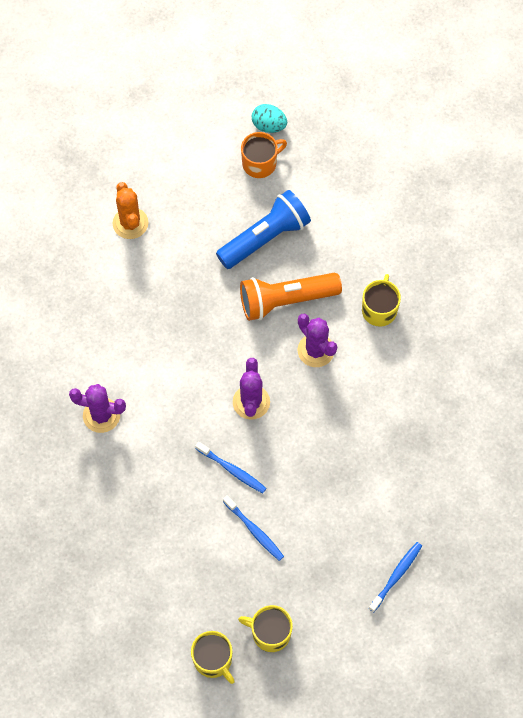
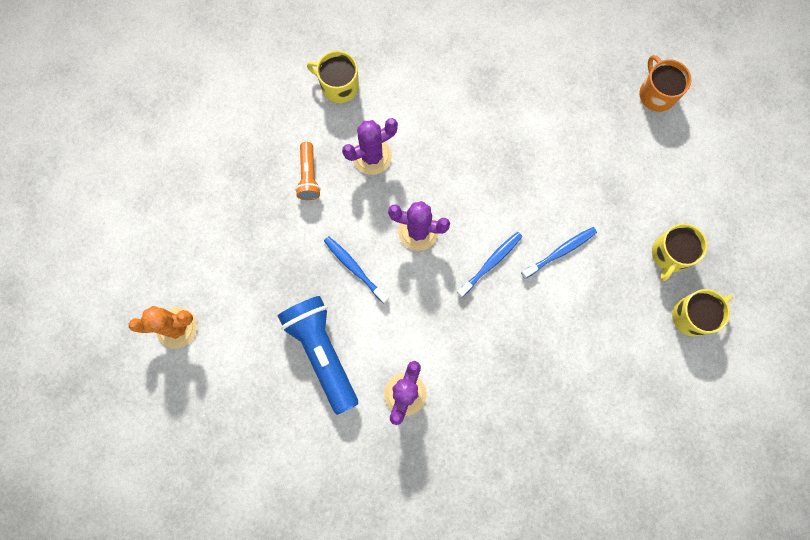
camera: 80 degrees left, 10 degrees up
(260, 163) = (138, 174): orange mug -> orange mug (656, 94)
(265, 237) = (230, 184): blue flashlight -> blue flashlight (322, 352)
(269, 126) = (94, 157): turquoise egg -> none
(285, 300) = (308, 176): orange flashlight -> orange flashlight, size x0.53
(396, 575) = (624, 124): blue toothbrush -> blue toothbrush (354, 268)

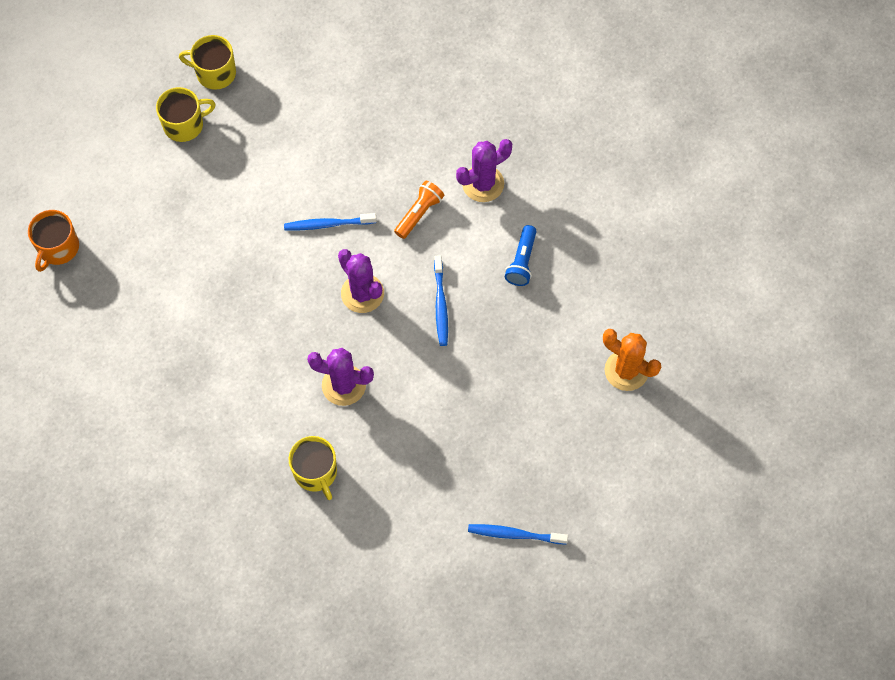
camera: 140 degrees left, 10 degrees down
(308, 176) = (413, 411): orange flashlight -> orange flashlight (419, 213)
(322, 352) = (522, 261): blue flashlight -> blue flashlight, size x0.53
(560, 252) = (265, 190): blue toothbrush -> blue toothbrush (514, 534)

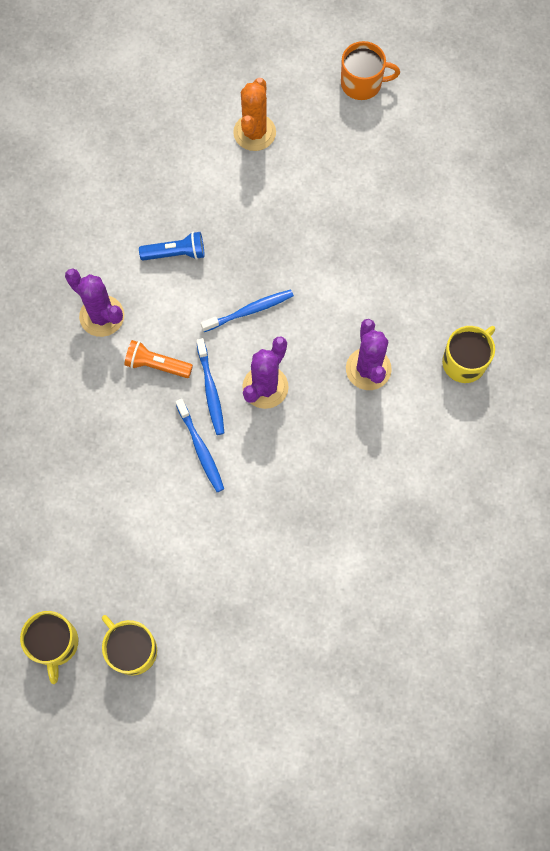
camera: 110 degrees left, 5 degrees up
(58, 248) = (332, 724): orange mug -> orange mug (362, 83)
(514, 534) = (447, 175): blue toothbrush -> blue toothbrush (210, 391)

